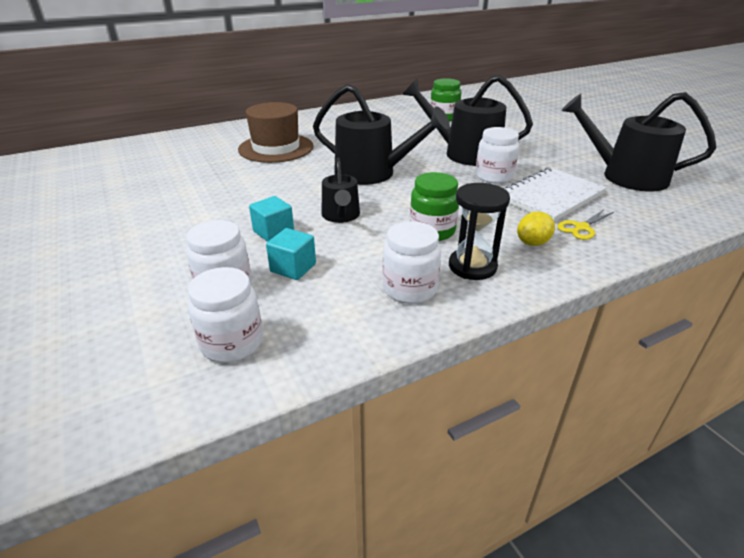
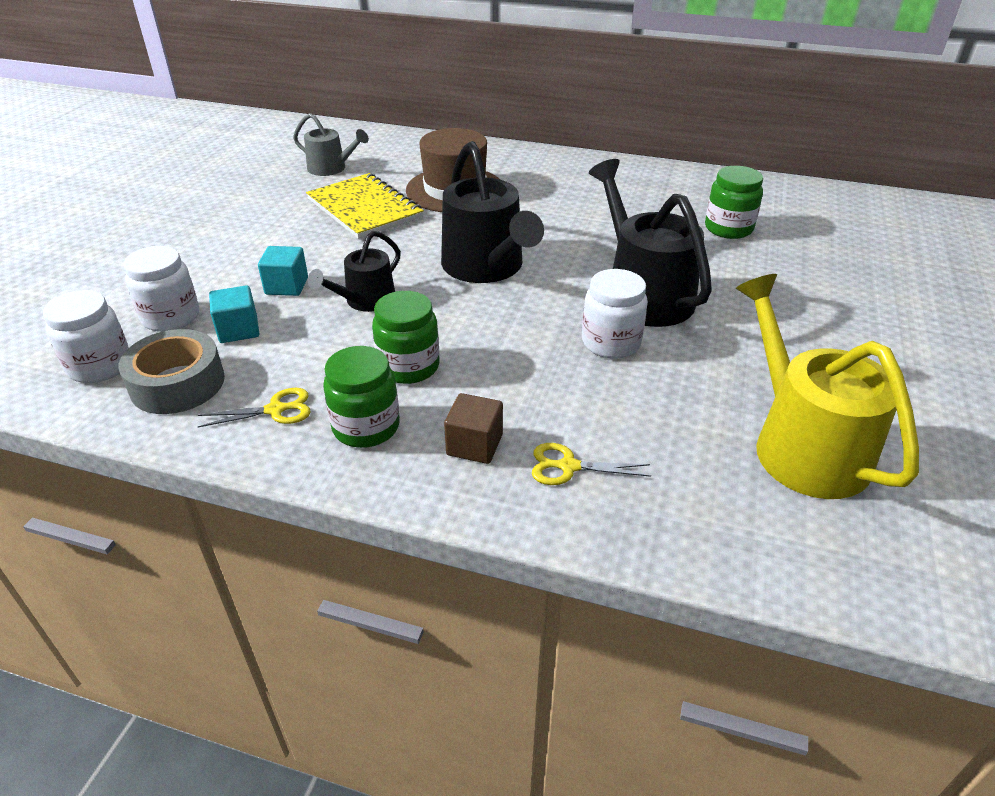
camera: 45 degrees right, 5 degrees up
(163, 166) = (331, 168): none -> grey watering can
(237, 176) = (365, 208): none -> yellow notebook
(317, 315) = (177, 383): none -> grey tape
(409, 289) = (276, 410): white jar -> yellow scissors
(472, 266) = (366, 427): black hourglass -> green jar
(532, 243) = (474, 445): yellow lemon -> brown cube
(550, 196) = (623, 407): white notebook -> none
(626, 176) = (802, 445): black watering can -> yellow watering can

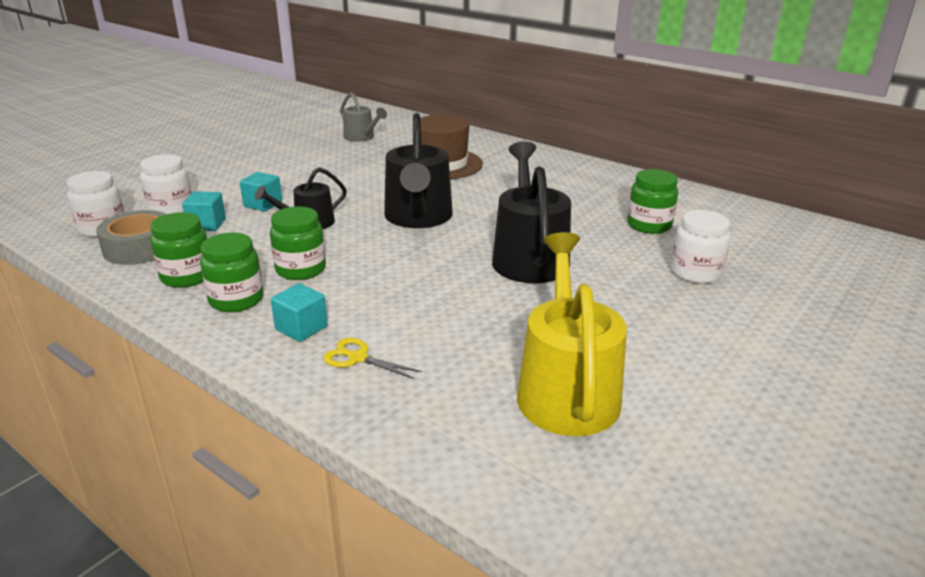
camera: 20 degrees right, 10 degrees down
(276, 410) = (187, 276): yellow scissors -> green jar
(365, 208) = (362, 166): yellow notebook -> none
(474, 445) = (301, 328): brown cube -> turquoise cube
(611, 343) = (469, 285): white jar -> white jar (695, 273)

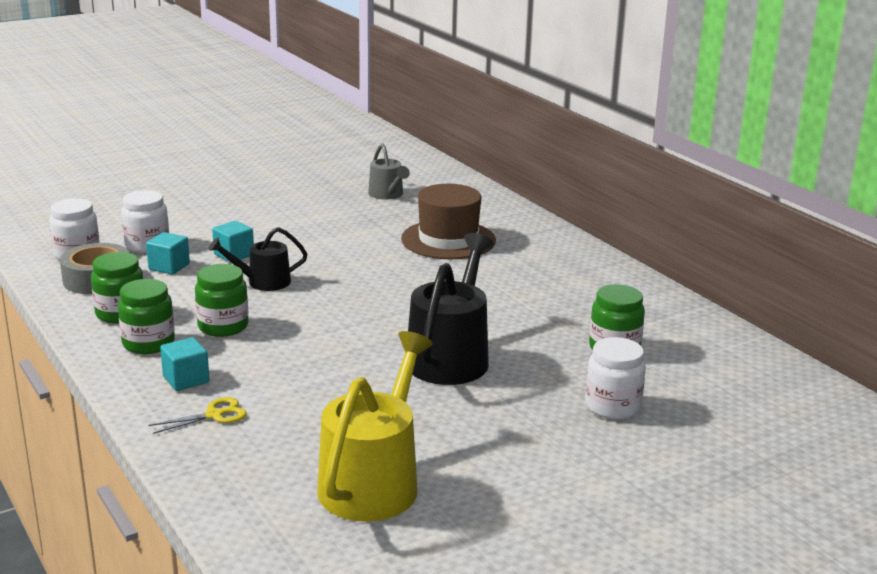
camera: 20 degrees right, 5 degrees down
(357, 358) = (214, 415): yellow scissors -> yellow scissors turned 105 degrees clockwise
(418, 217) = (374, 295): black watering can -> none

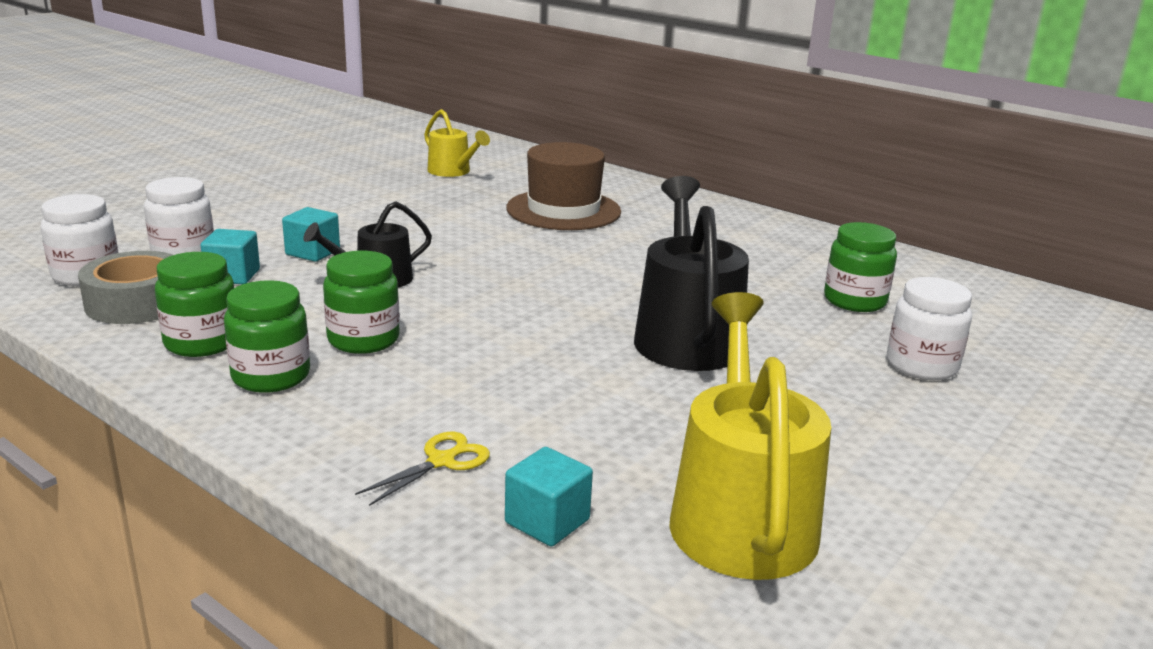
camera: 20 degrees left, 0 degrees up
(186, 379) = (362, 417): turquoise cube -> turquoise cube (547, 521)
(387, 195) = (452, 171): grey watering can -> yellow watering can

